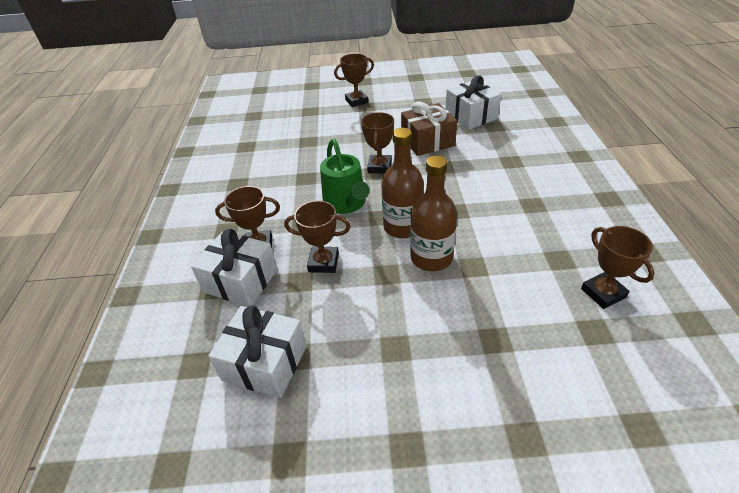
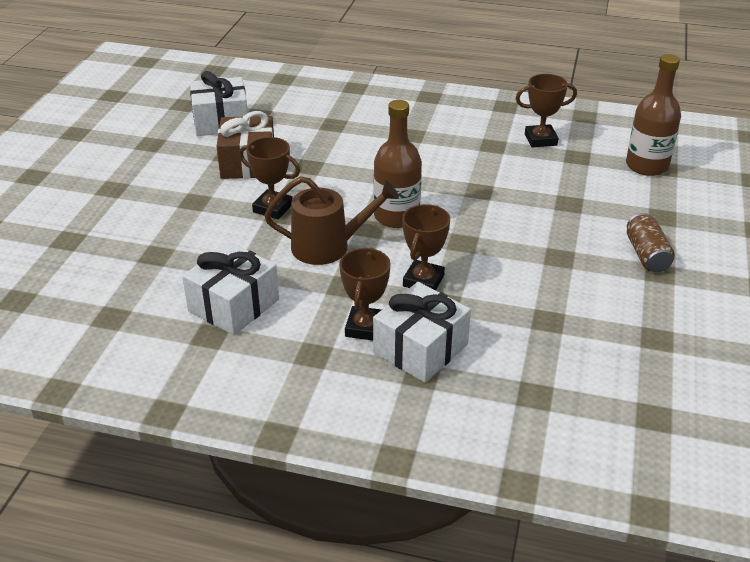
camera: 75 degrees left, 5 degrees down
(265, 363) = (550, 341): white gift -> white gift (233, 305)
(346, 203) = (327, 247): green watering can -> brown watering can
(356, 101) = (87, 193): brown trophy -> none
(431, 258) = (454, 210): brown bottle -> brown bottle (647, 166)
(435, 430) = (646, 255): none -> brown can

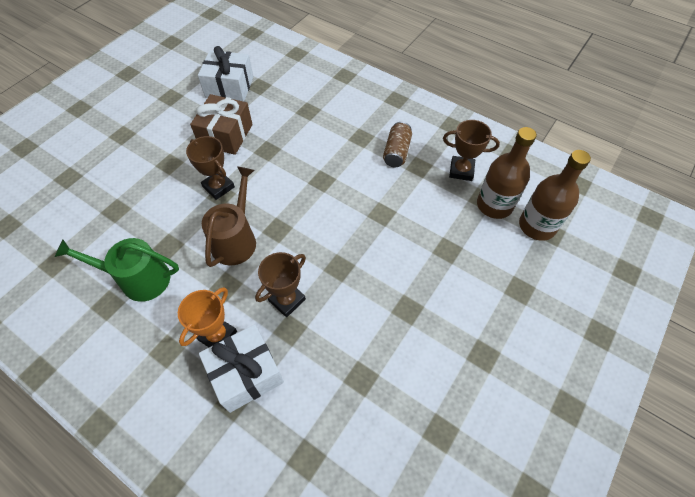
camera: 20 degrees right, 20 degrees up
(233, 305) = (139, 279): white gift -> green watering can
(327, 247) = (236, 240): brown watering can -> brown watering can turned 90 degrees counterclockwise
(365, 327) = (217, 336): brown trophy -> orange trophy
(396, 216) = (303, 223): brown bottle -> brown bottle (494, 205)
(646, 255) = (482, 331): brown can -> brown can (396, 152)

